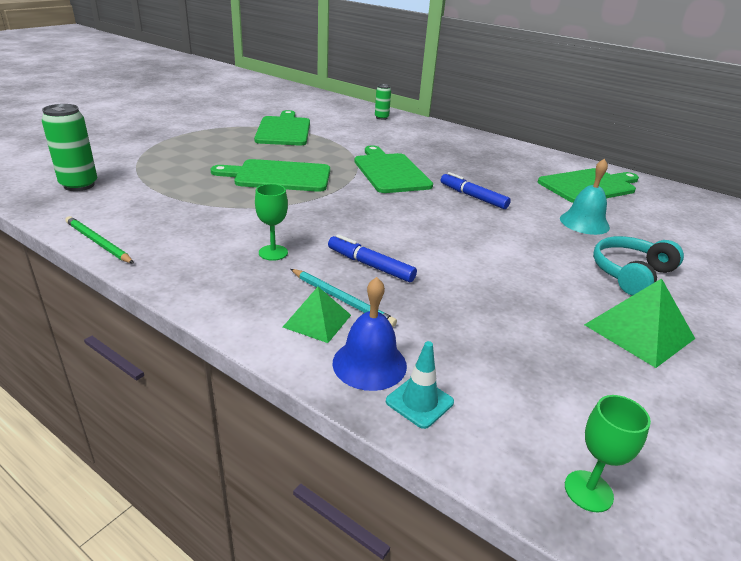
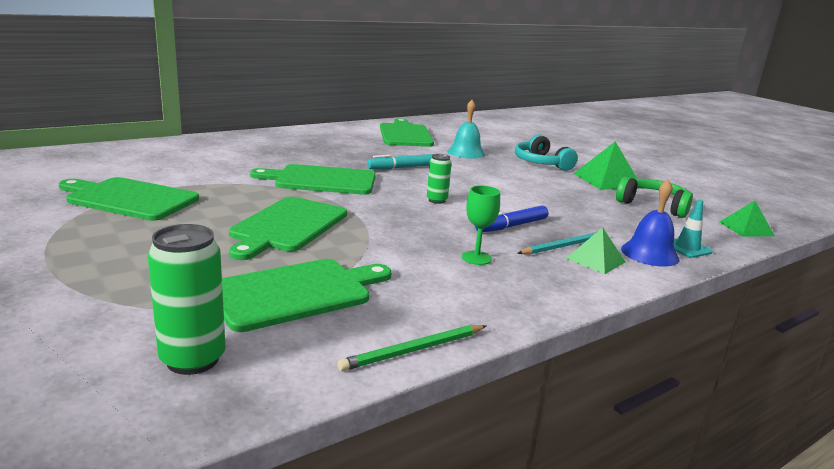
camera: 70 degrees left, 10 degrees down
(169, 196) = (296, 293): none -> green cutting board
(381, 118) = (156, 150): green can -> green can (437, 200)
(473, 197) = (401, 168): blue marker -> turquoise marker
(575, 376) = (653, 205): none -> green headphones
(588, 491) = (746, 228): green goblet -> green pyramid

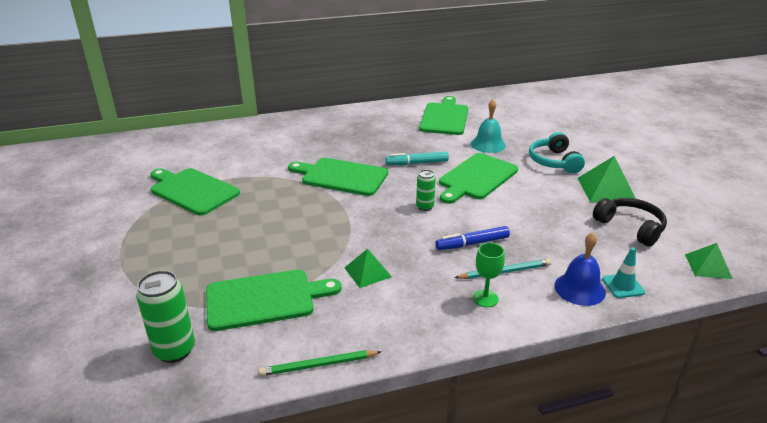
camera: 20 degrees right, 10 degrees up
(287, 226) = (290, 229): green cutting board -> green cutting board (476, 178)
(476, 258) = (419, 278): green goblet -> green goblet (485, 298)
(595, 260) = (522, 291): green pyramid -> green pyramid (367, 272)
(653, 205) = (630, 227): green headphones -> black headphones

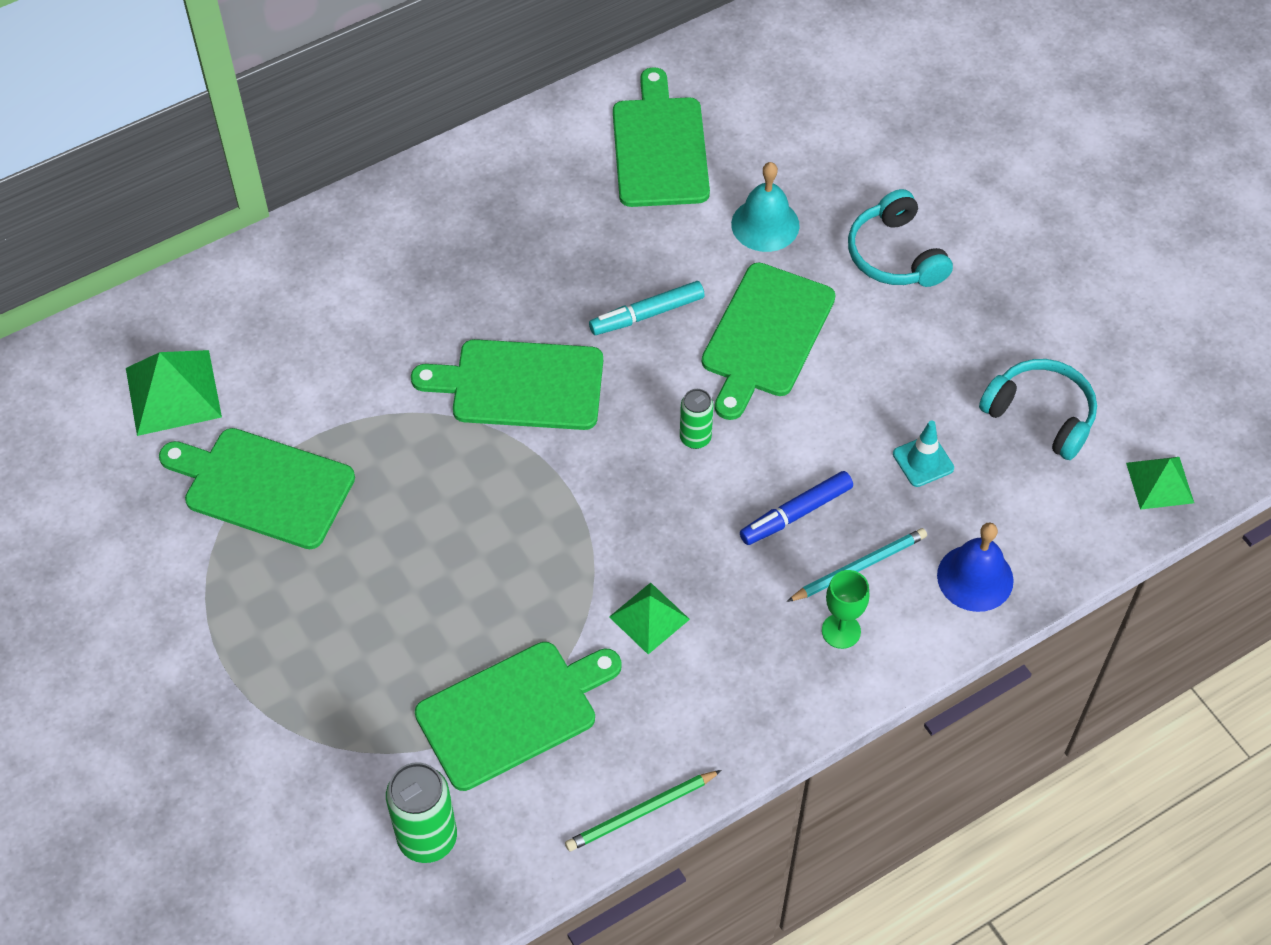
camera: 15 degrees left, 25 degrees up
(606, 189) = (994, 319): green pyramid -> green pyramid (173, 392)
(623, 286) = (1037, 556): turquoise traffic cone -> turquoise traffic cone (923, 461)
(630, 227) = (1040, 415): black headphones -> turquoise headphones

